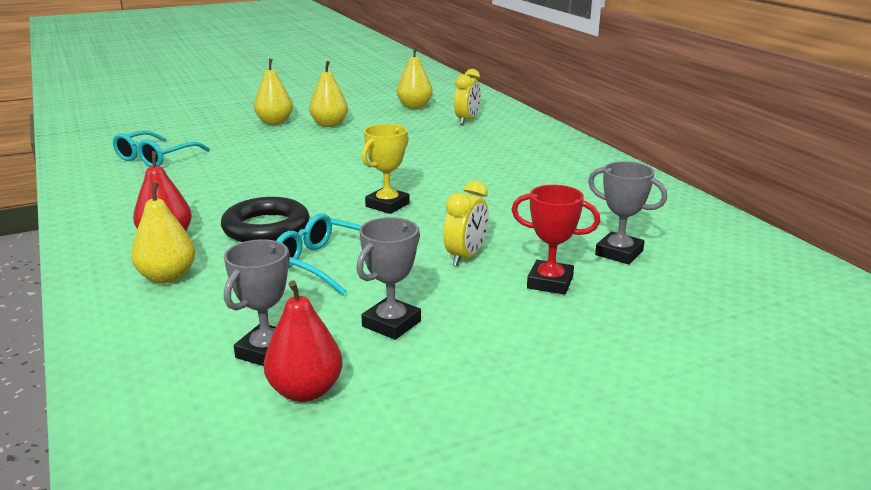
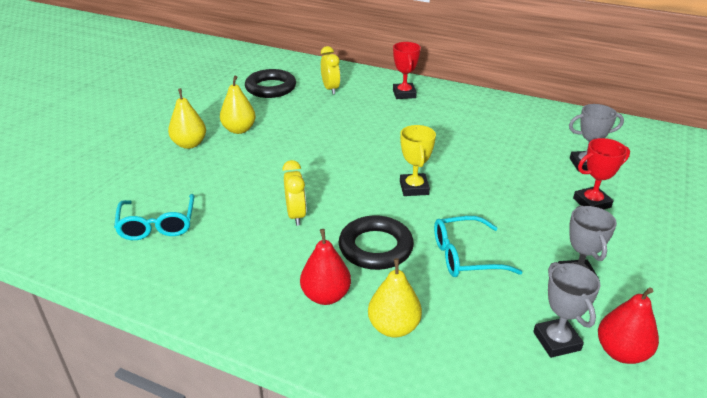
camera: 40 degrees left, 10 degrees up
(414, 106) = (270, 88): yellow pear -> black ring
(466, 257) = (525, 207): yellow clock -> yellow clock (296, 215)
(533, 142) = (404, 94): none -> red trophy

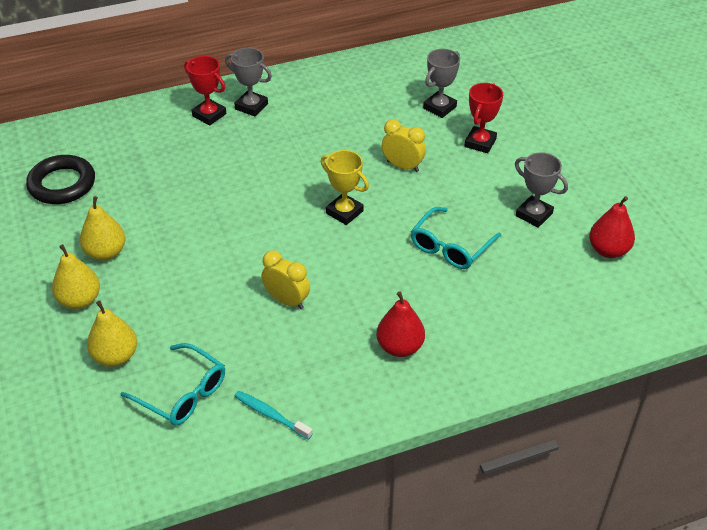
camera: 45 degrees left, 10 degrees up
(181, 274) = (271, 415): none -> turquoise toothbrush
(330, 89) = (128, 149): yellow clock -> yellow clock (402, 166)
(375, 247) = (383, 284): black ring -> none
(393, 327) = (471, 334): yellow pear -> yellow pear (115, 356)
(556, 341) = (569, 269): grey trophy -> grey trophy (251, 106)

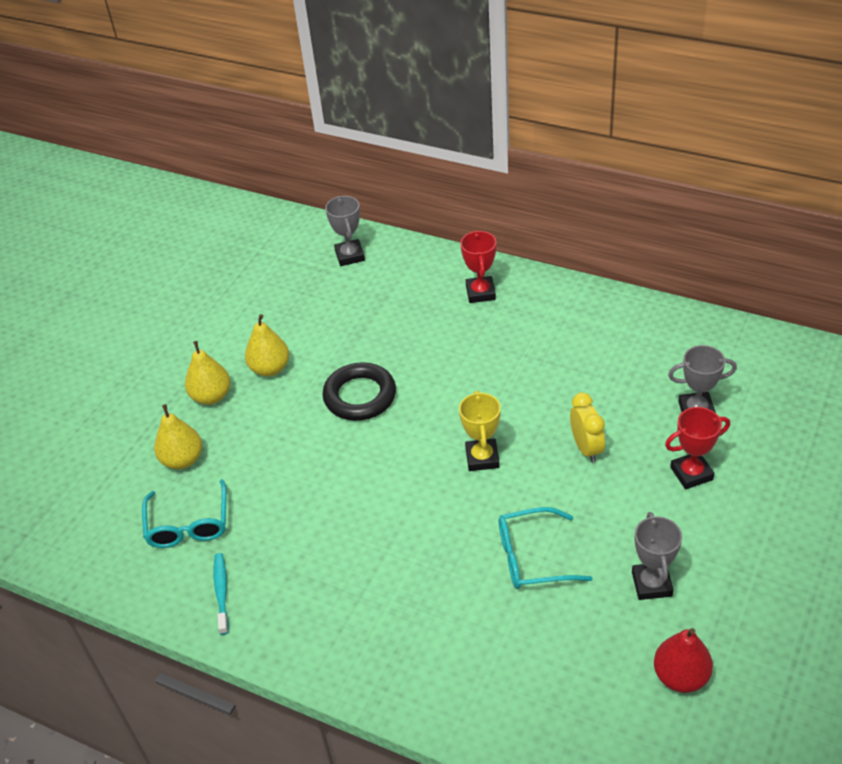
camera: 50 degrees right, 0 degrees up
(62, 184) = (306, 289): black ring -> black ring (360, 396)
(251, 106) = (524, 305): grey trophy -> grey trophy (350, 256)
(287, 301) = (343, 505): yellow clock -> none
(400, 347) = (377, 615): red pear -> none

